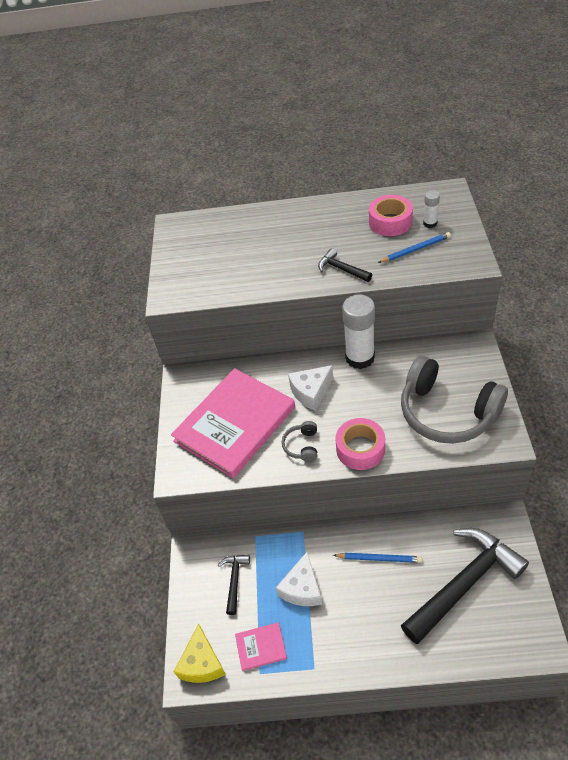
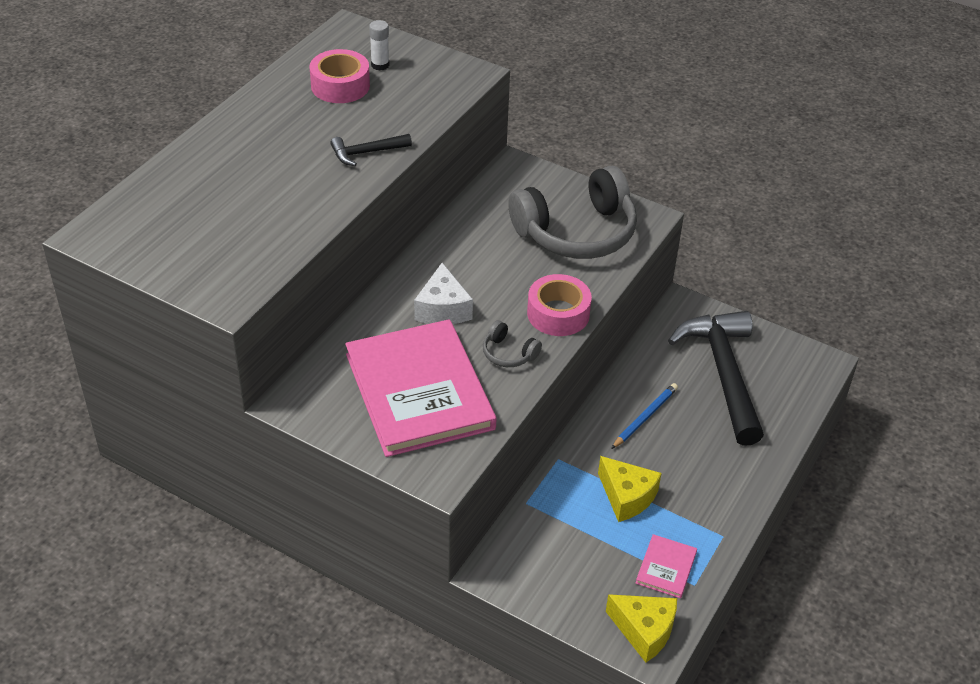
camera: 65 degrees left, 5 degrees down
(234, 580) = (567, 550): black hammer -> none
(302, 588) = (626, 497): white cheese -> yellow cheese
(360, 358) = (437, 248): white glue stick -> none
(415, 249) = (405, 94): blue pencil -> none

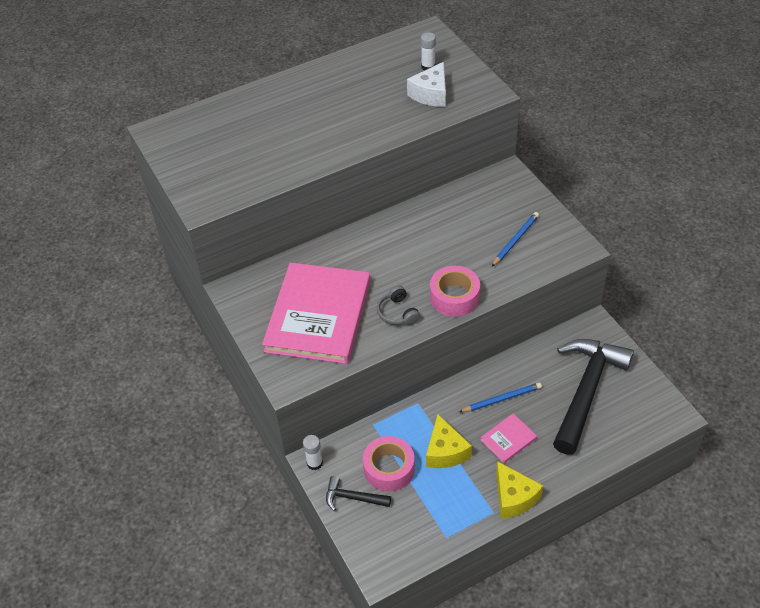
camera: 35 degrees right, 5 degrees up
(340, 86) = (389, 74): pink tape -> pink tape (389, 468)
(366, 153) = (368, 130): black hammer -> black hammer (353, 498)
(443, 309) = (377, 262): white cheese -> white cheese (431, 94)
(491, 574) = (314, 463): none -> white glue stick
(576, 232) = (515, 240): grey headphones -> blue pencil
(644, 631) = (386, 552): yellow cheese -> yellow cheese (514, 497)
(666, 568) = (435, 515): pink book -> pink book (508, 439)

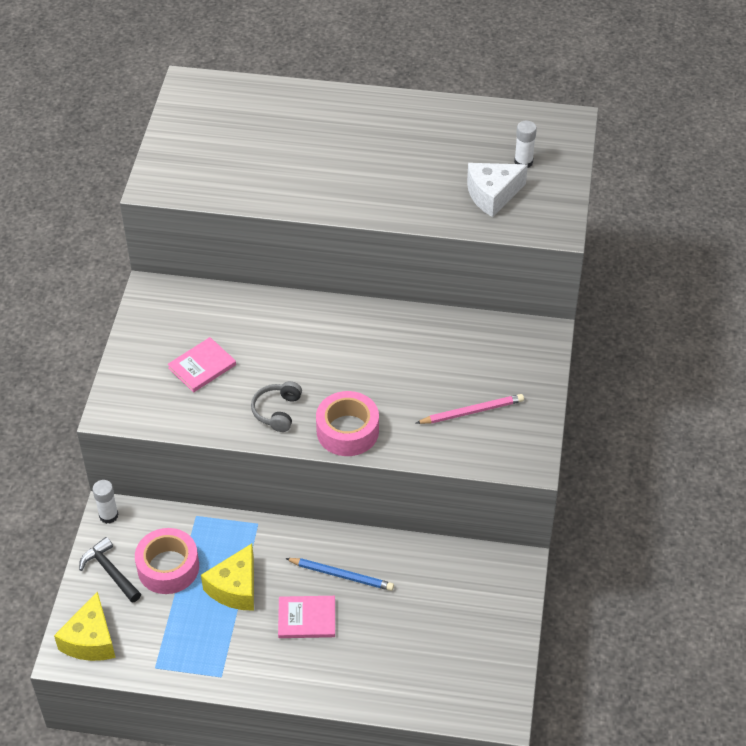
camera: 35 degrees right, 0 degrees up
(318, 316) = (202, 366): pink book -> pink book, size x0.41
(514, 497) = (254, 676): yellow cheese -> yellow cheese (90, 640)
(515, 240) = (471, 411): blue pencil -> pink pencil
(586, 391) = (435, 626): black hammer -> none

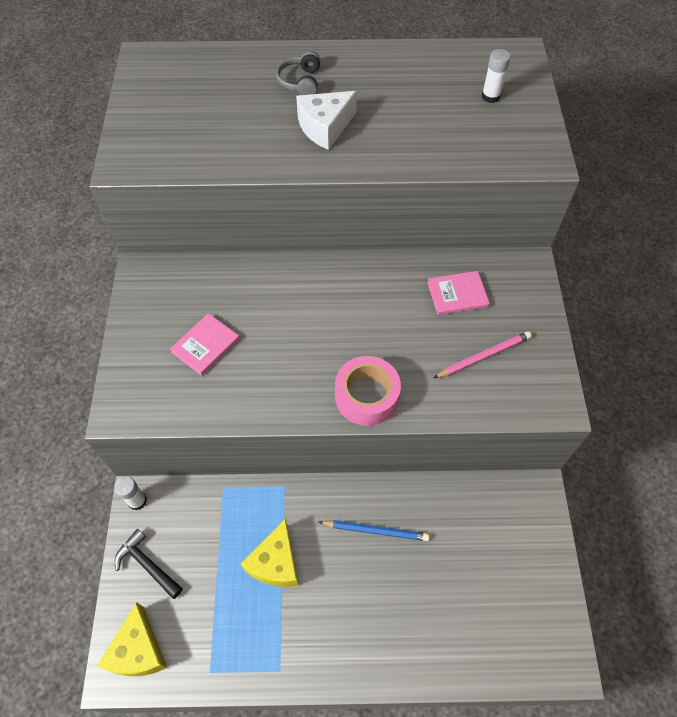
camera: 10 degrees left, 10 degrees up
(168, 567) = (205, 550): pink tape -> none
(277, 411) = (291, 384): grey headphones -> grey headphones (300, 82)
(307, 618) = (352, 586): pink book -> pink book (457, 294)
(492, 195) = (471, 132): white cheese -> white cheese (325, 127)

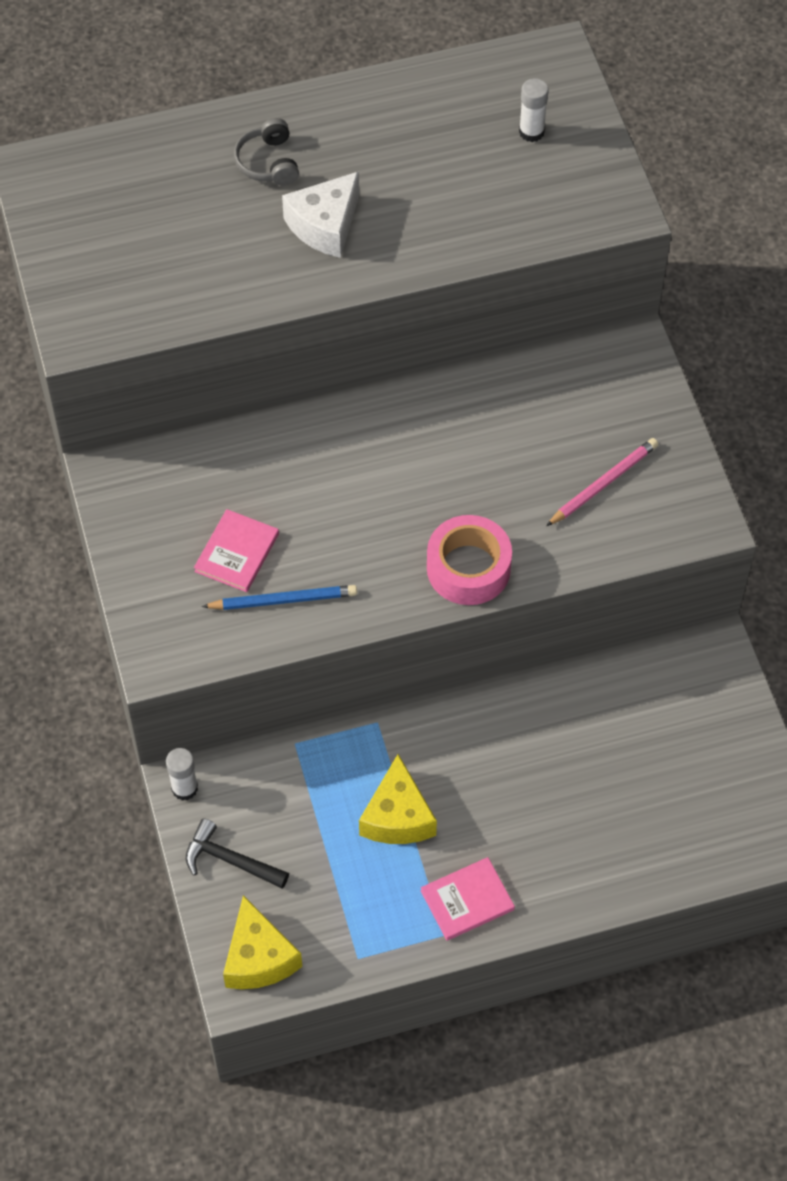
camera: 15 degrees left, 0 degrees up
(375, 530) = (516, 747): blue pencil -> blue pencil (283, 600)
(457, 294) = (549, 409): pink book -> pink book (467, 900)

